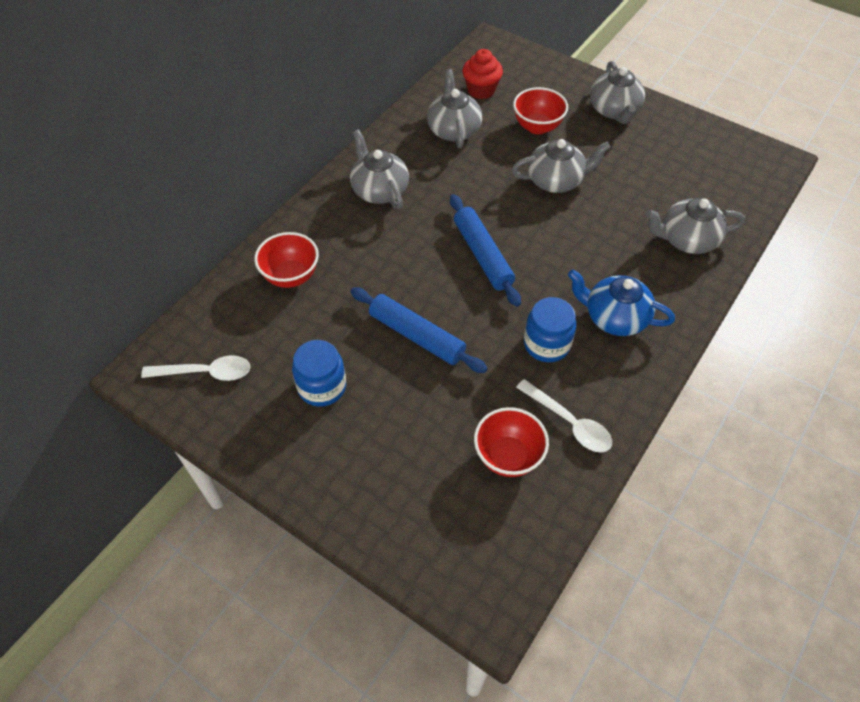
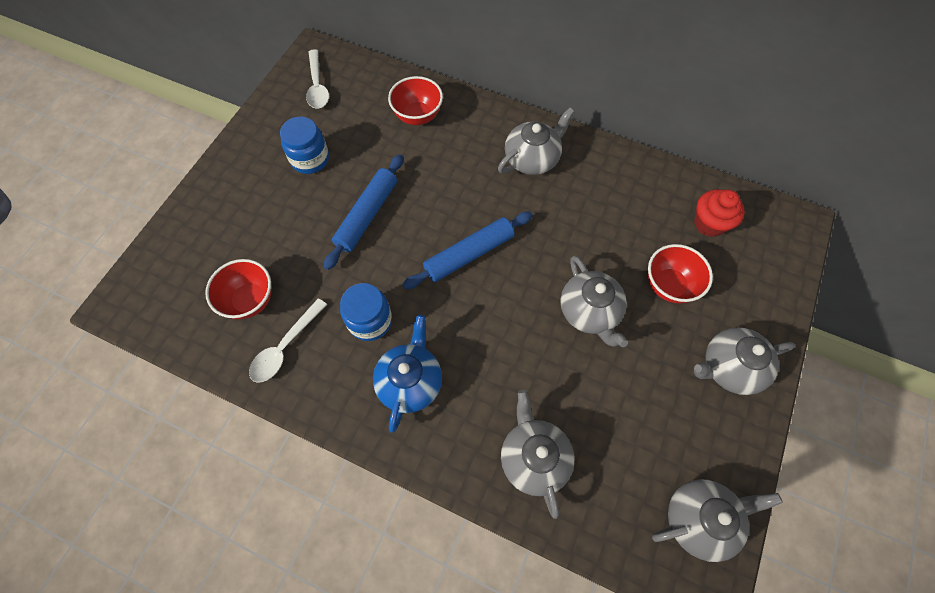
camera: 80 degrees right, 10 degrees up
(453, 130) = (636, 206): grey teapot -> grey teapot (700, 519)

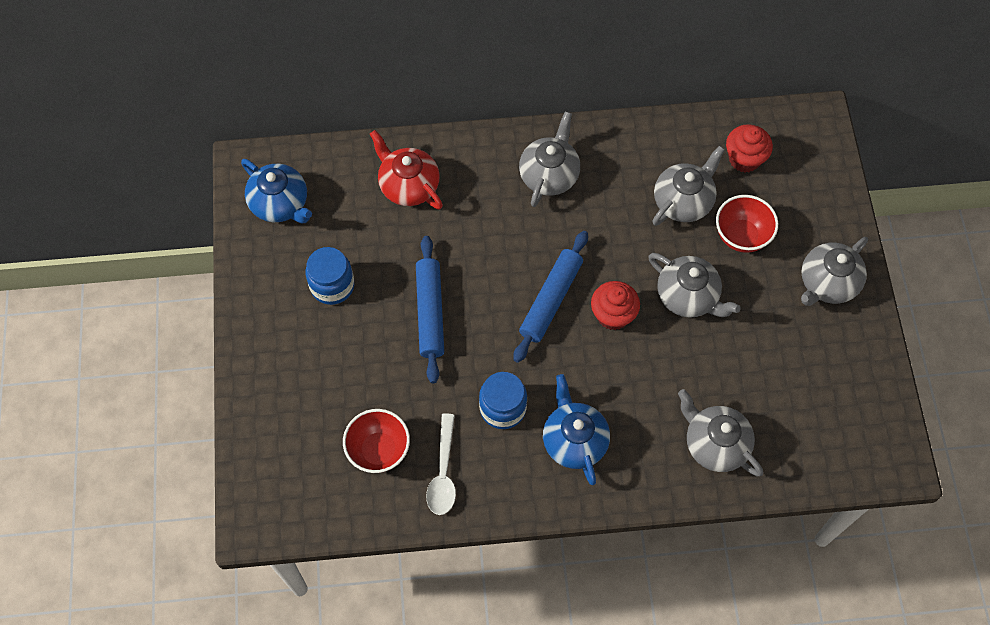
camera: 30 degrees left, 0 degrees up
(317, 86) = (280, 204): white spoon -> blue teapot
(417, 116) = (408, 185): red bowl -> red teapot
(513, 293) = (613, 315): none -> red cupcake
(700, 519) = (867, 417): grey teapot -> grey teapot (683, 201)

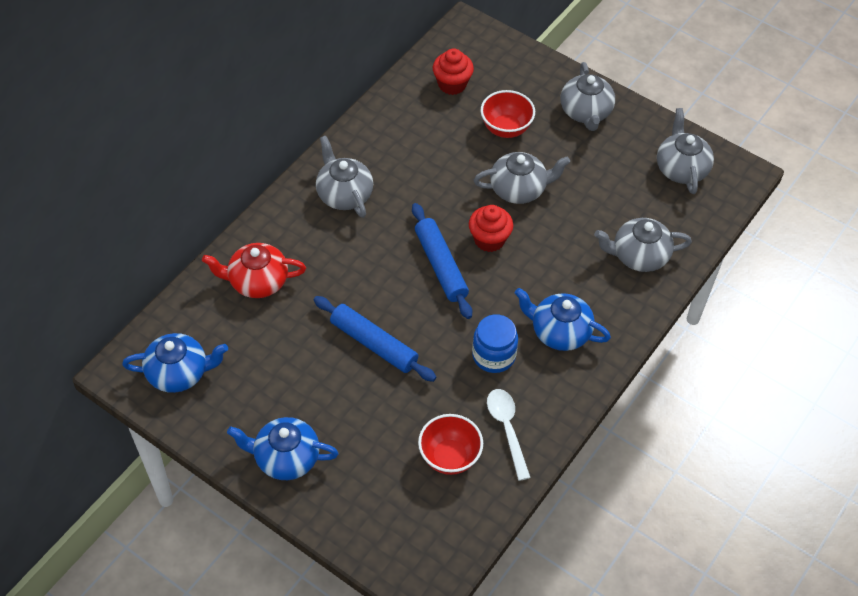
camera: 50 degrees left, 10 degrees down
(274, 335) = (285, 458): none -> blue teapot
(332, 285) = (285, 389): blue jar -> none
(443, 473) = (507, 429): white spoon -> white spoon turned 150 degrees counterclockwise
(683, 201) = (447, 138): grey teapot -> grey teapot (681, 168)

